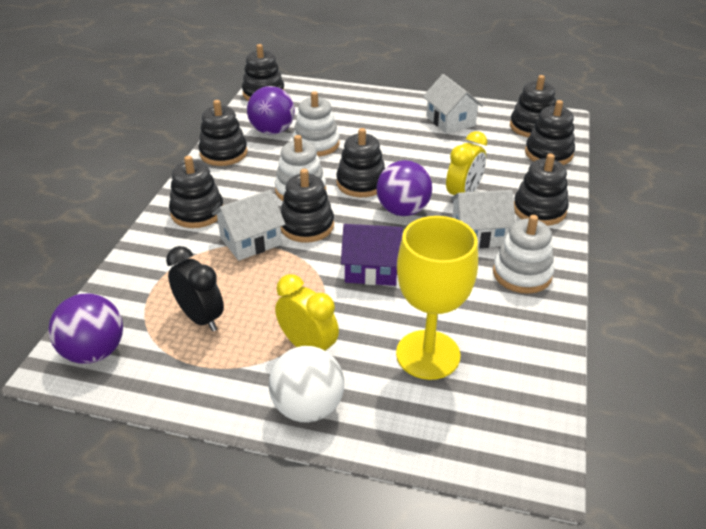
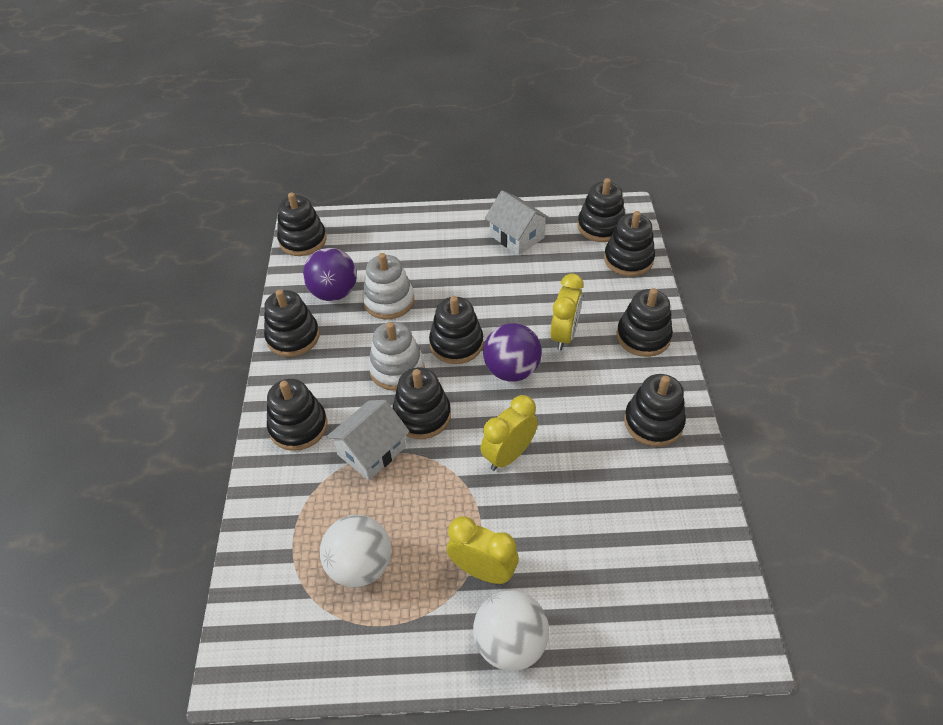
camera: 15 degrees left, 10 degrees up
(94, 352) = (266, 641): purple ball -> none
(201, 318) = (360, 565): black clock -> white ball
(371, 269) = (508, 455): purple house -> yellow clock
(428, 354) = (600, 546): yellow goblet -> none
(479, 234) = (596, 382): white house -> none
(522, 274) = (653, 422): white stacking toy -> black stacking toy

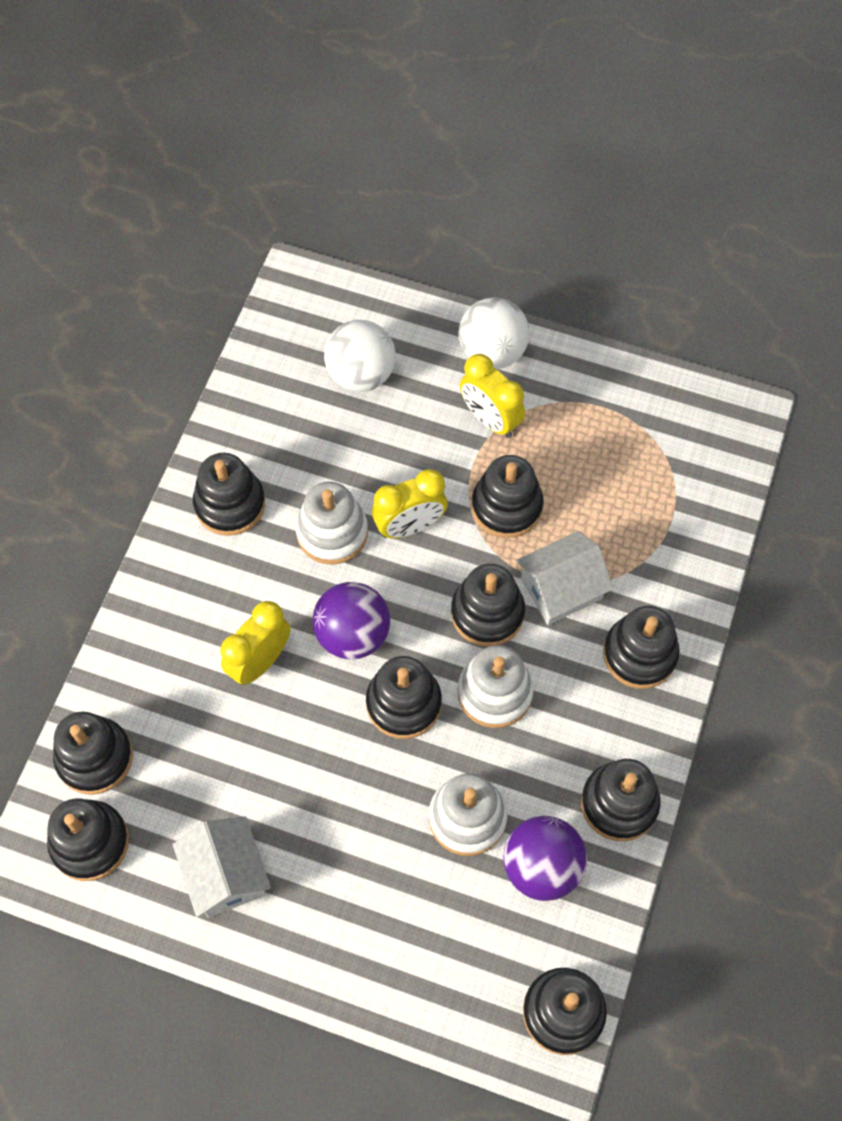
camera: 160 degrees left, 15 degrees up
(360, 565) = (609, 467): white ball -> white ball (361, 374)
(565, 429) = (332, 532): none -> white stacking toy
(643, 336) = (163, 620): black stacking toy -> black stacking toy (507, 506)

